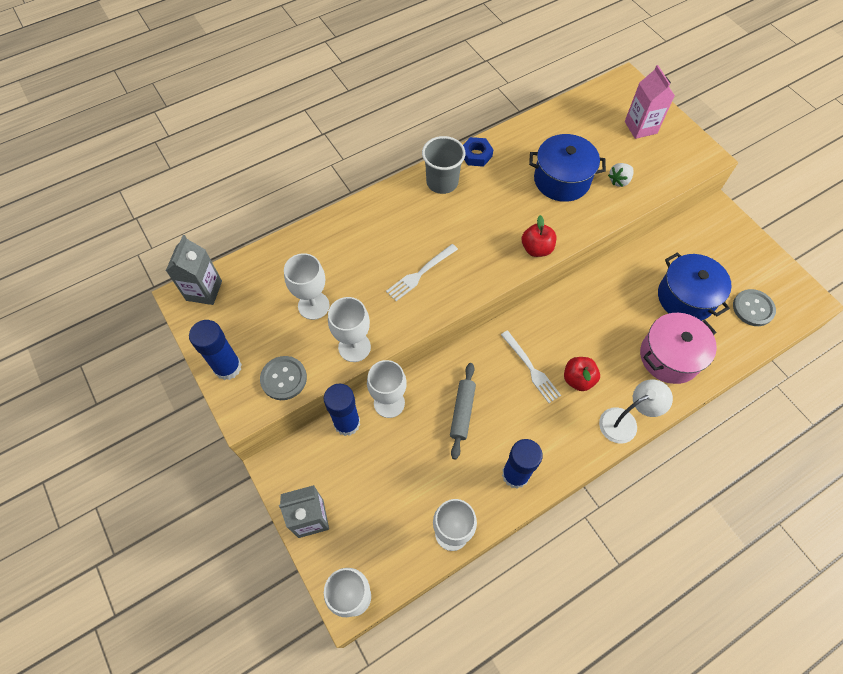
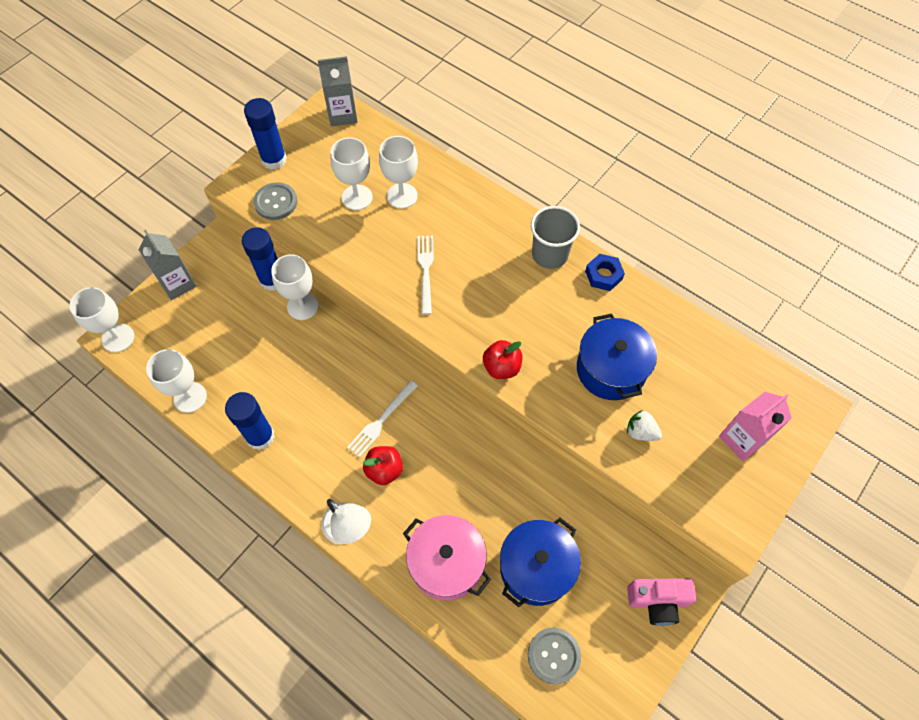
camera: 70 degrees right, 0 degrees up
(354, 347) = (324, 243): white goblet -> white goblet (402, 196)
(420, 274) = (425, 270): white fork -> white fork turned 60 degrees clockwise
(462, 412) = (312, 371): grey rolling pin -> none
(725, 233) = (657, 601): none -> pink camera

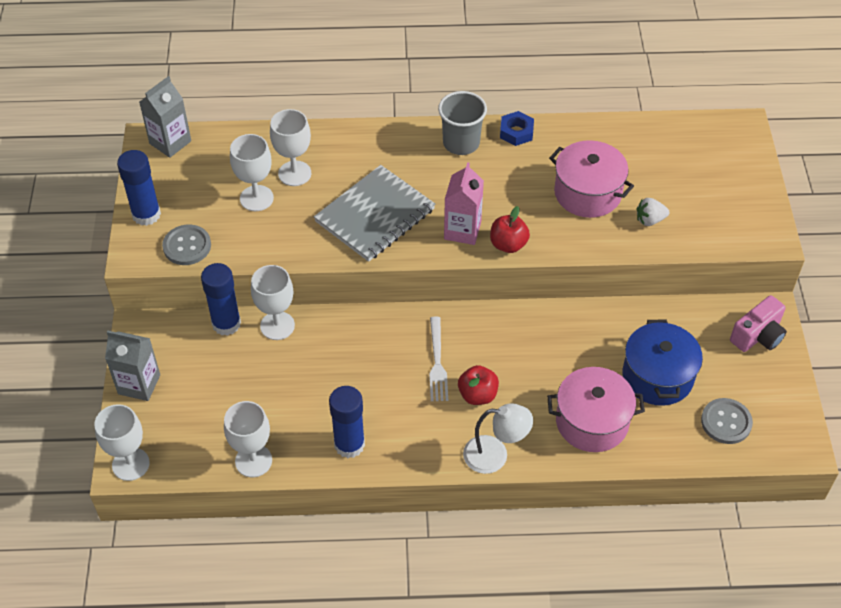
camera: 40 degrees left, 10 degrees down
(425, 270) = (375, 215): white fork -> grey notebook
(611, 369) = (587, 193): blue pot -> pink pot
(742, 439) = (719, 179): pink carton -> pink carton (462, 230)

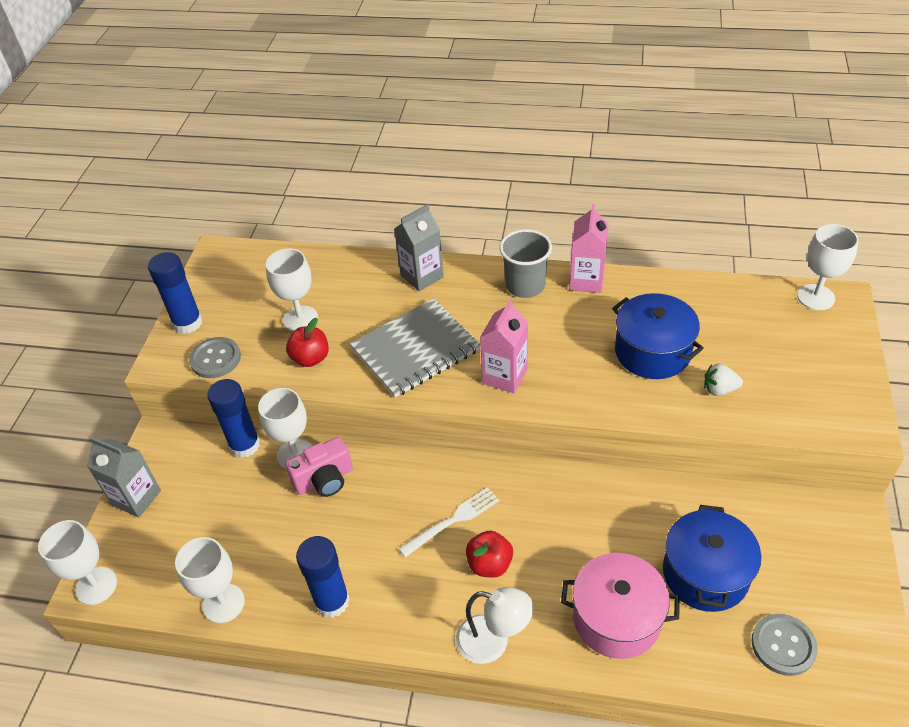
camera: 15 degrees right, 5 degrees down
(170, 142) = (235, 256): grey carton -> grey carton (422, 276)
(294, 173) = (346, 298): white goblet -> white goblet (816, 297)
(437, 363) = (453, 520): white fork -> white fork turned 135 degrees counterclockwise
(508, 244) = (552, 397): red apple -> red apple (311, 358)
(516, 132) = (586, 280): blue nut -> pink carton
(587, 193) = (652, 352): pink pot -> blue pot
(758, 336) = (836, 541): pink camera -> pink camera (324, 479)

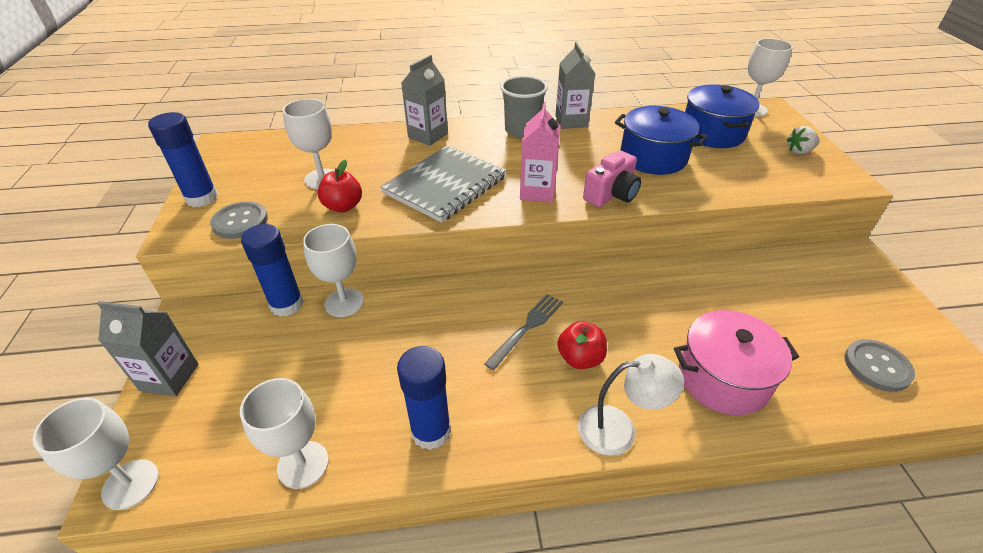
camera: 20 degrees left, 5 degrees down
(324, 479) = (382, 318): pink camera -> pink camera (611, 194)
(453, 520) = (527, 327): white fork -> grey fork
(586, 280) = (571, 121): pink carton -> grey carton
(705, 573) = (775, 323): blue pot -> blue pot (712, 133)
(719, 389) = (722, 173): white strawberry -> white strawberry (799, 151)

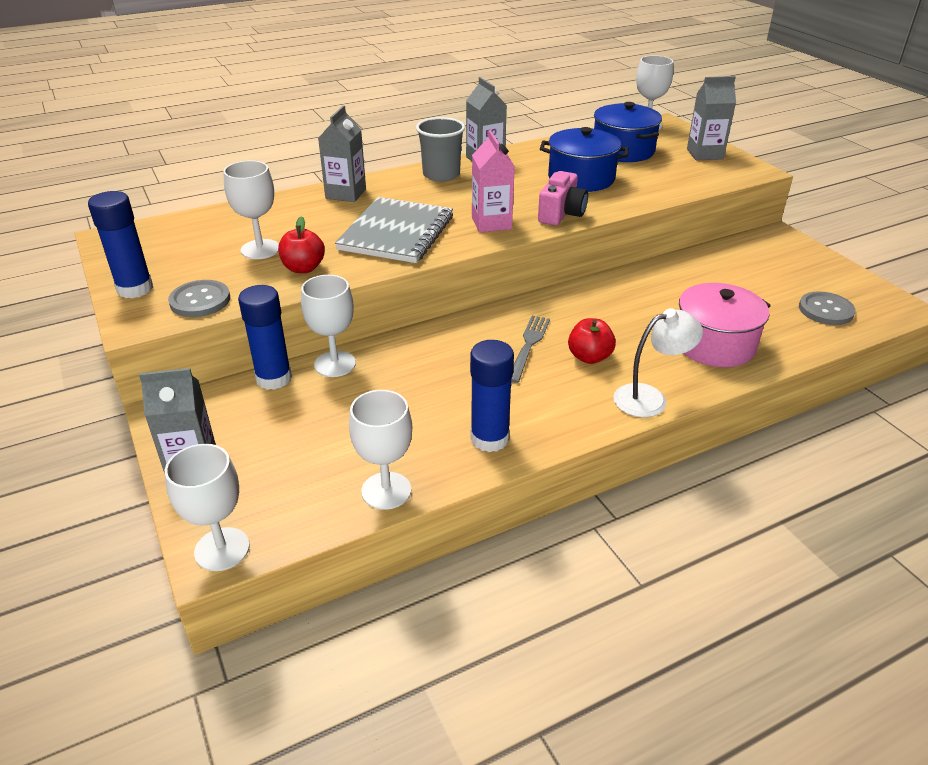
camera: 20 degrees left, 5 degrees down
(799, 151) = (704, 154): white strawberry -> grey carton

